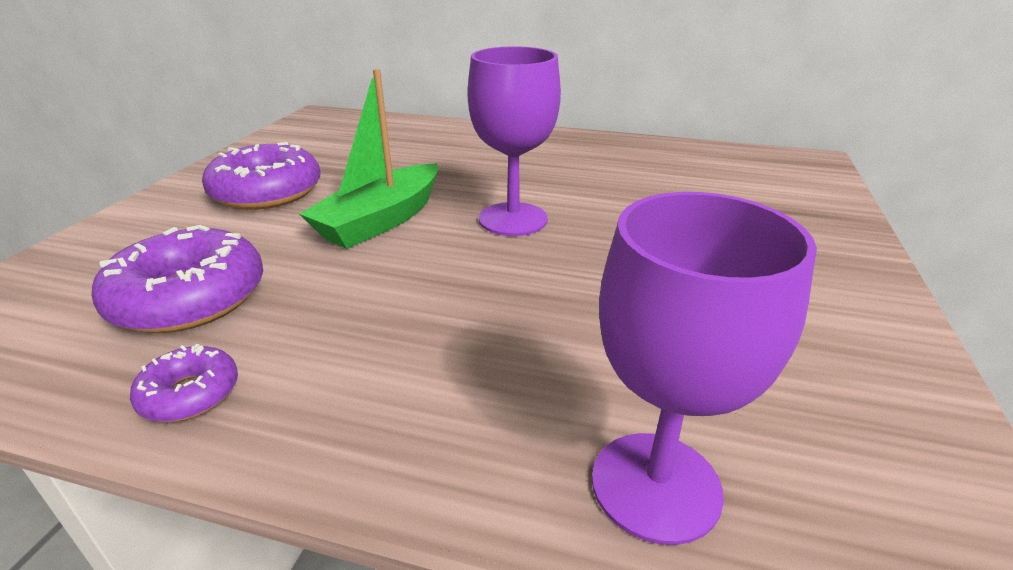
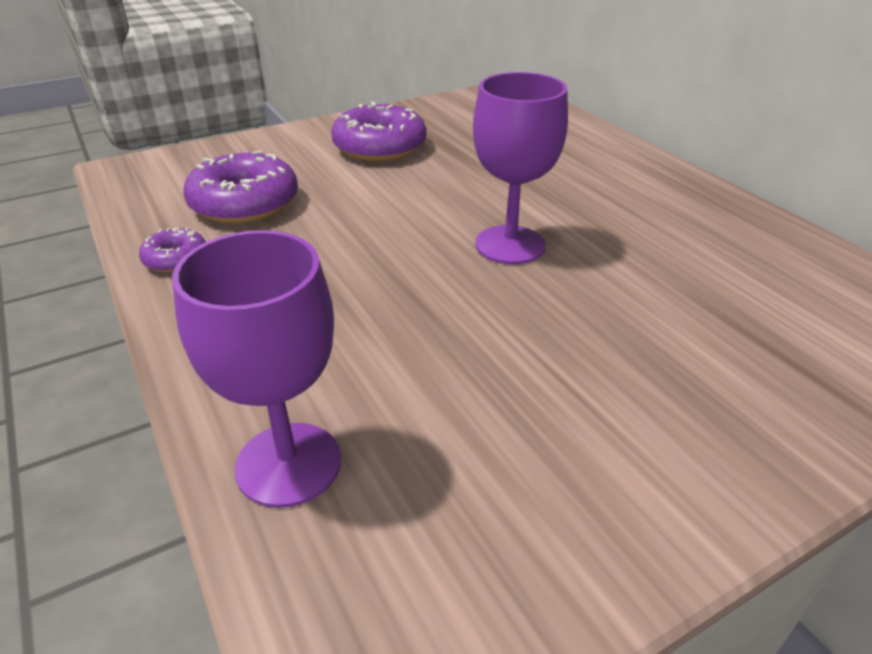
camera: 45 degrees right, 5 degrees up
(381, 221) = (416, 201): green boat -> none

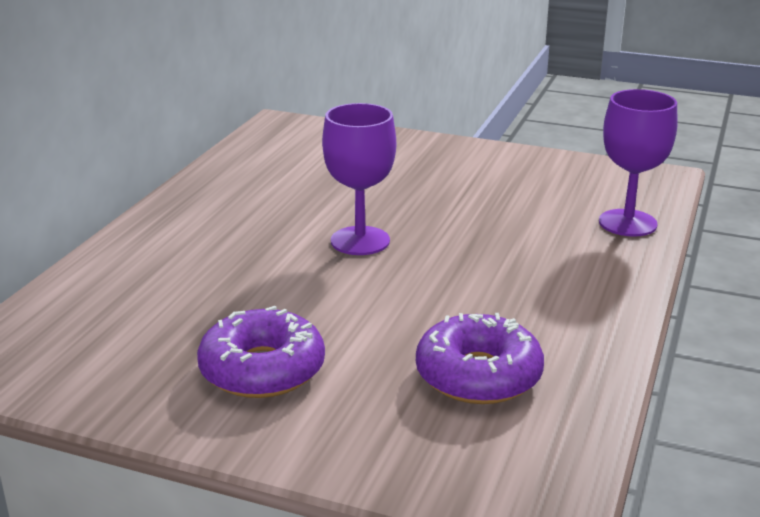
camera: 130 degrees left, 10 degrees down
(176, 259) = (590, 351): purple donut -> none

